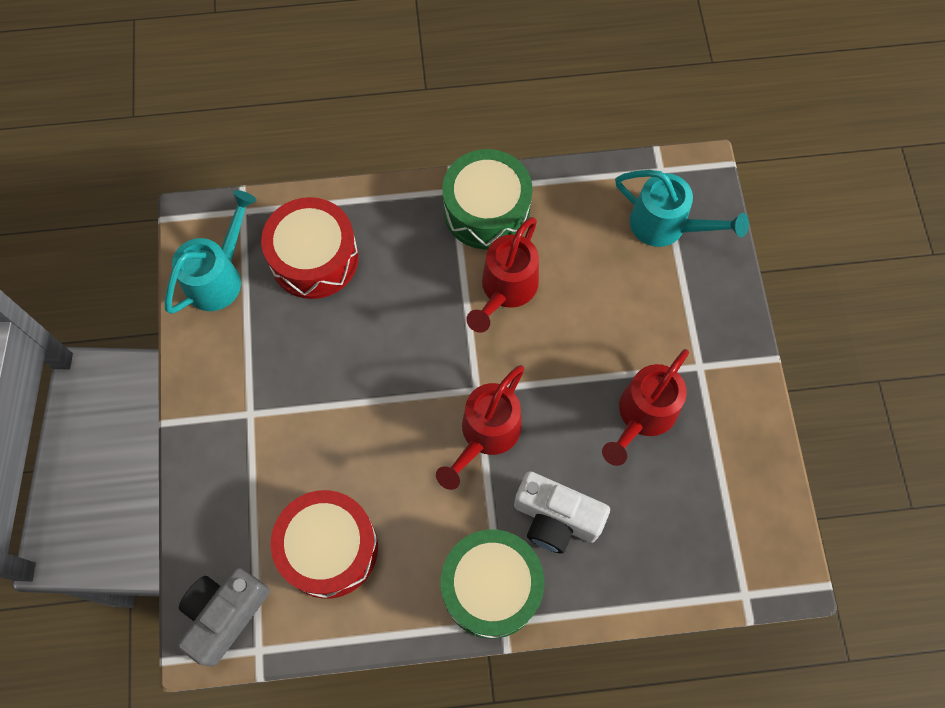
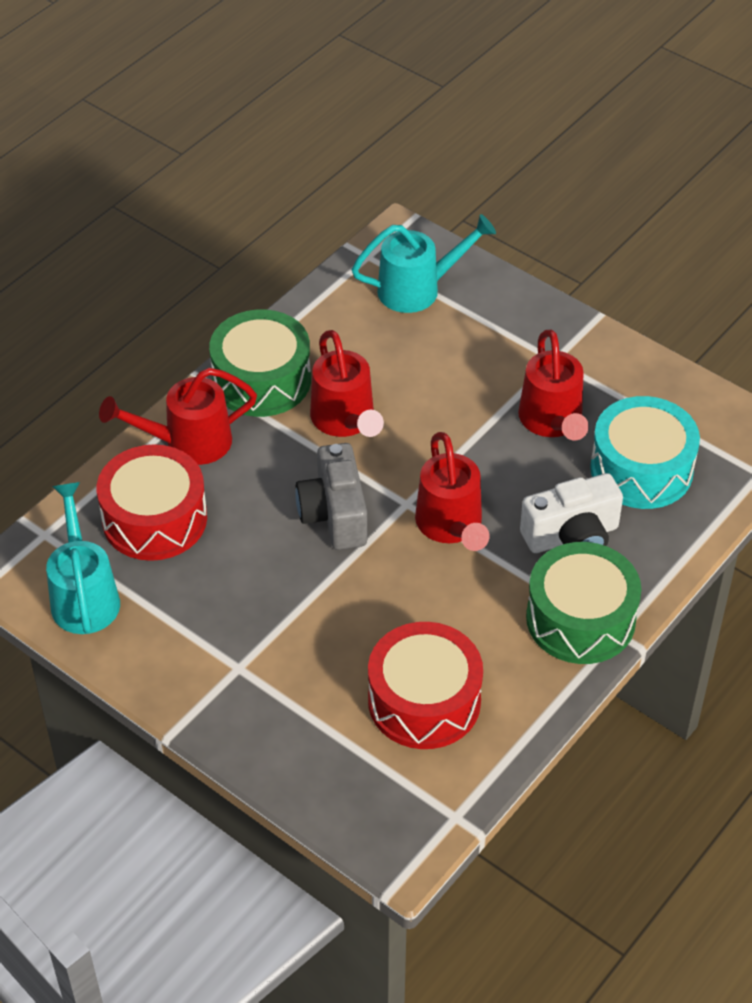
camera: 45 degrees left, 20 degrees down
(225, 614) = (397, 817): grey camera -> grey camera (334, 514)
(392, 218) = (188, 443): none -> red watering can
(663, 511) = (641, 469): none -> turquoise drum

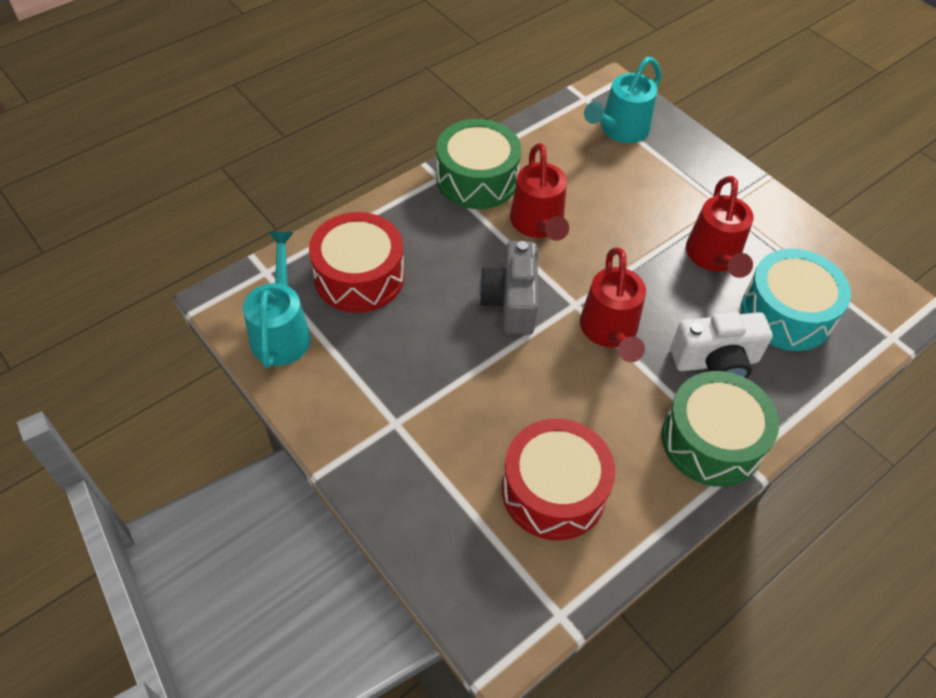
camera: 10 degrees right, 5 degrees up
(188, 443) = (404, 218): red watering can -> none
(418, 289) = (620, 130): turquoise watering can -> turquoise watering can turned 135 degrees clockwise

